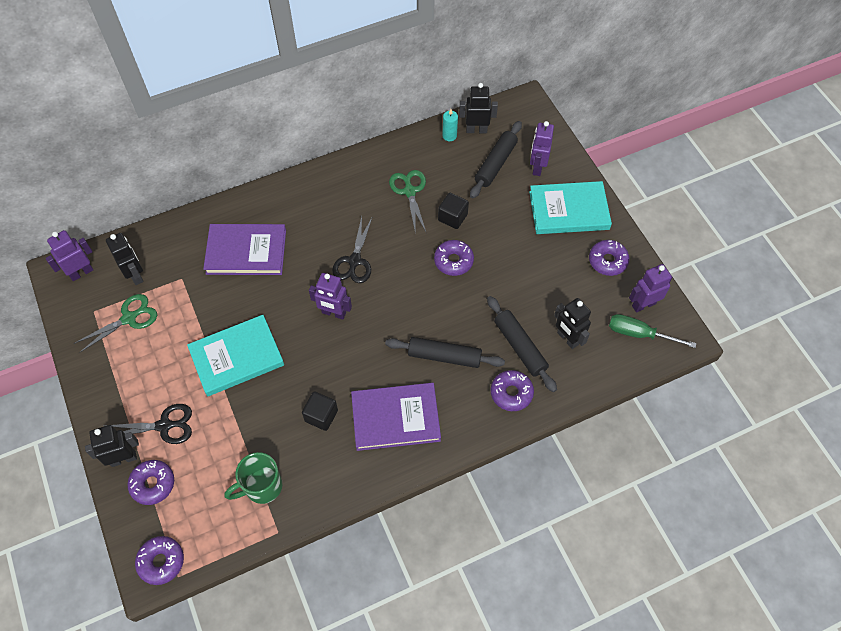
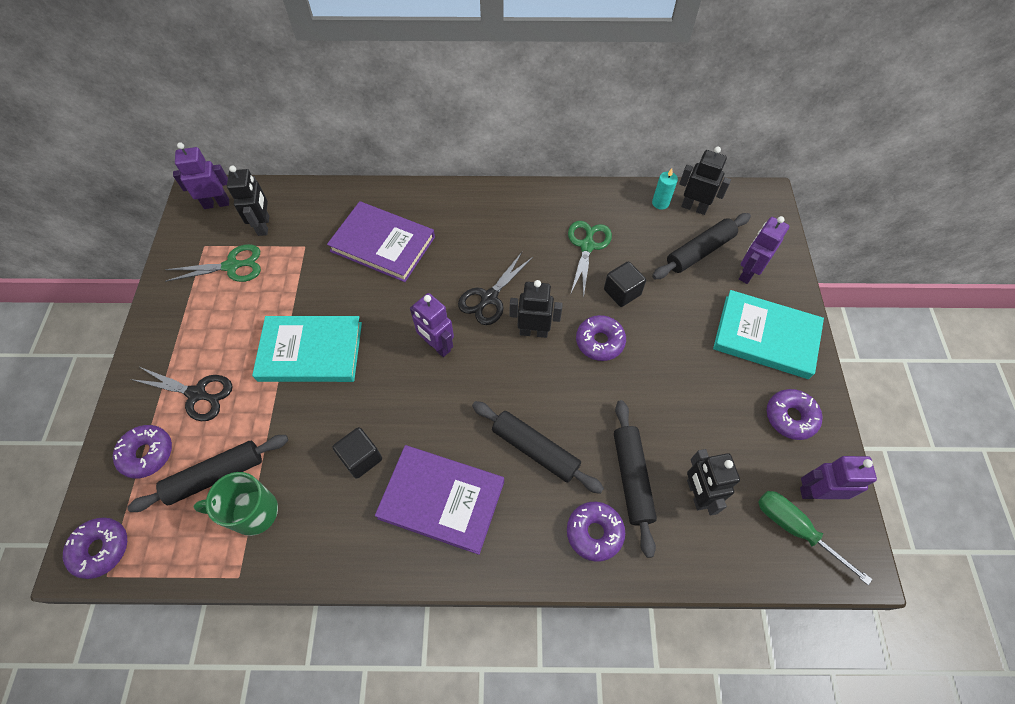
camera: 25 degrees right, 0 degrees up
(123, 458) = (137, 411): black robot -> black robot (533, 331)
(217, 475) = (216, 476): none -> black rolling pin

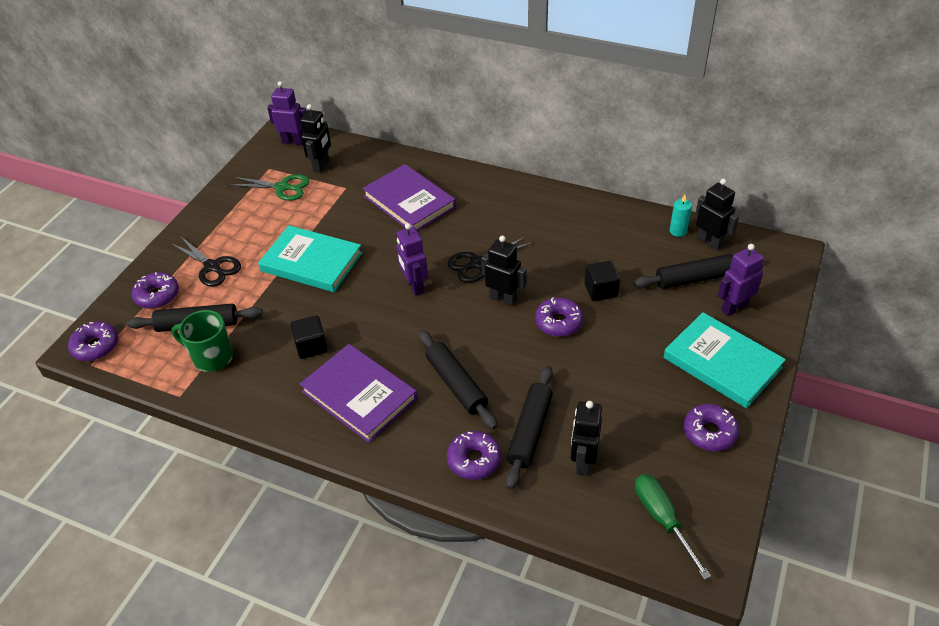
camera: 25 degrees right, 15 degrees down
(587, 246) = (588, 247): green scissors -> none
(816, 492) = (700, 498): purple robot -> none

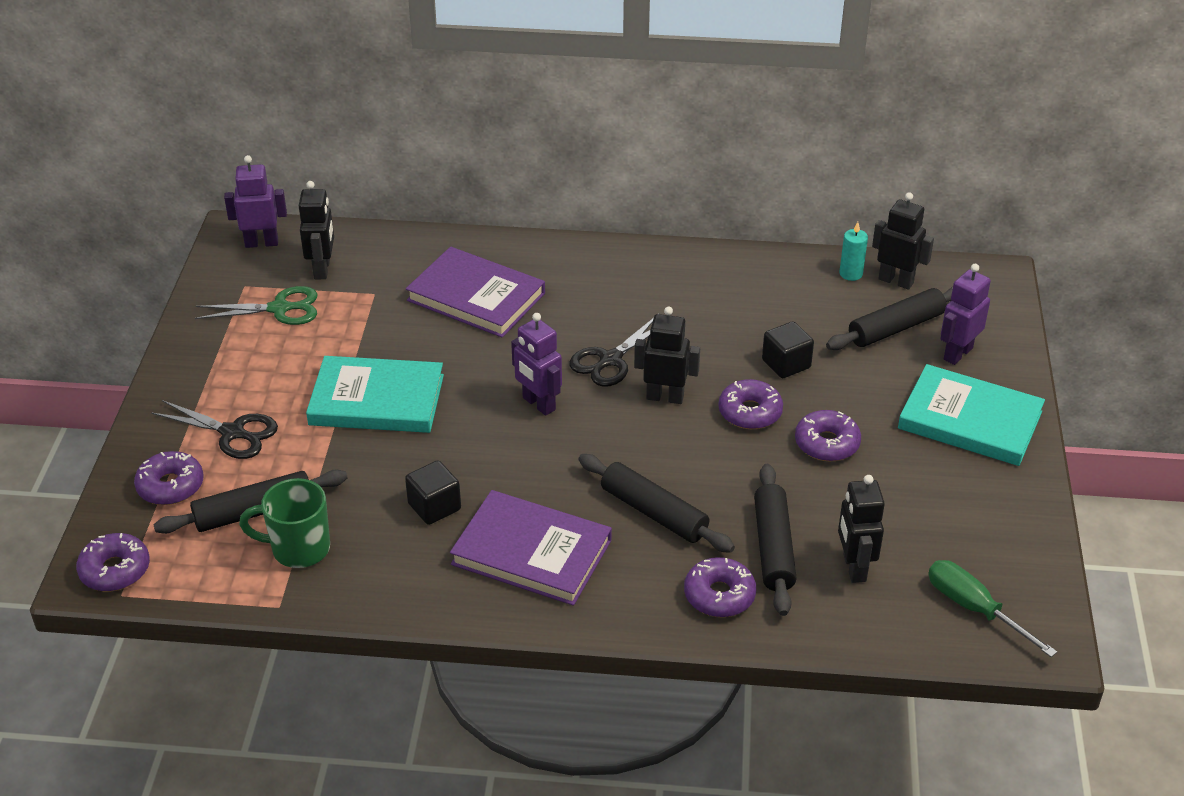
camera: 20 degrees left, 5 degrees down
(709, 432) = (988, 502): purple donut -> purple donut (826, 443)

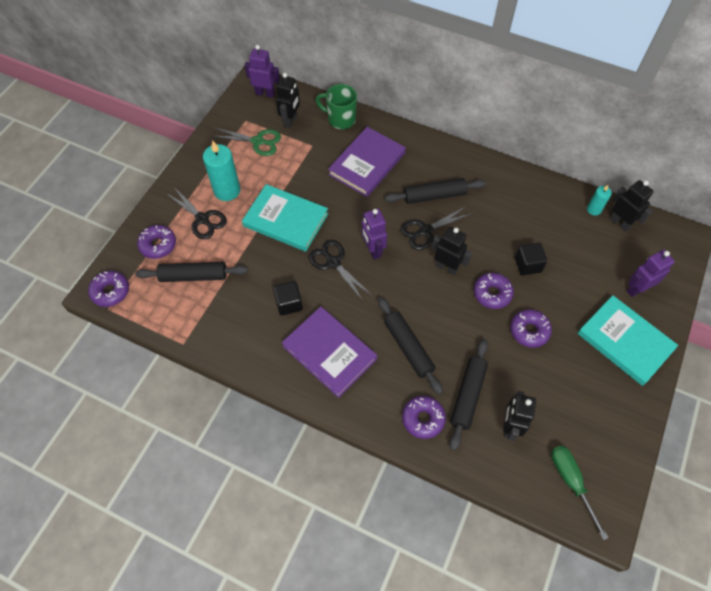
camera: 20 degrees right, 20 degrees up
(257, 385) = (227, 190): none -> turquoise candle
(298, 549) = (207, 308): green mug -> green mug (340, 119)
(476, 297) = (367, 164): purple book -> purple book turned 75 degrees clockwise
(482, 435) = (333, 262): none -> black scissors
(896, 328) = (606, 258): black rolling pin -> black rolling pin (434, 195)

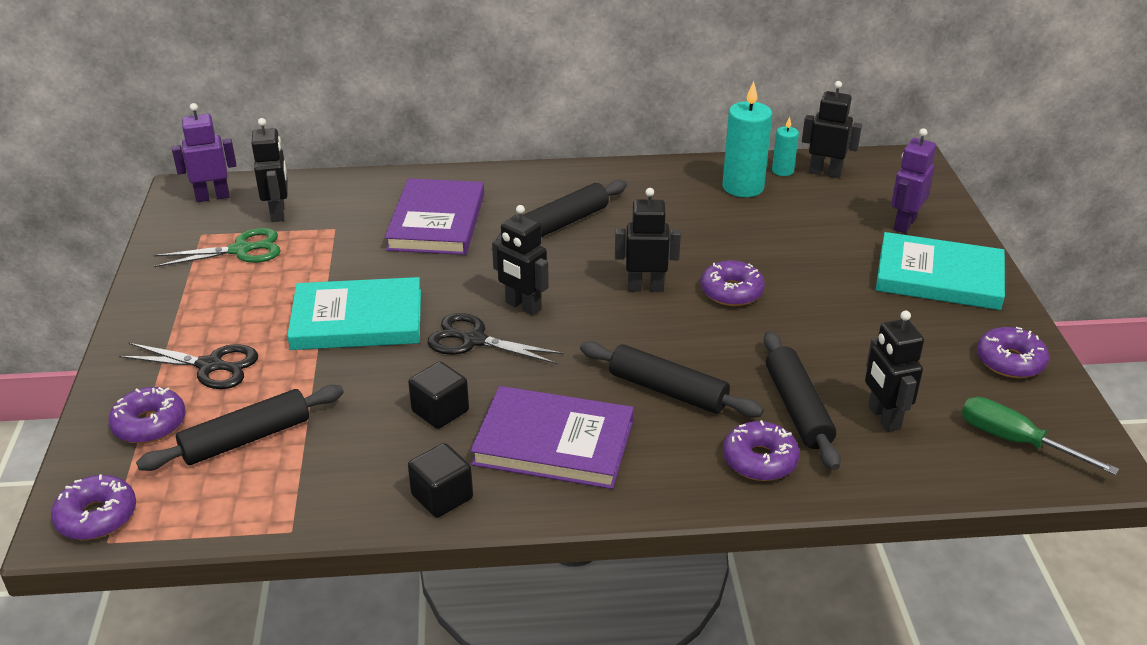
camera: 30 degrees left, 25 degrees down
(227, 190) = (229, 319): turquoise candle -> turquoise candle (743, 187)
(340, 119) = (357, 189): green mug -> none
(373, 250) = (523, 306): purple robot -> black robot
(425, 231) = (582, 261): black scissors -> none
(527, 265) = (751, 248): black cube -> black cube (442, 497)
(529, 331) = (814, 310): purple donut -> purple donut (1010, 361)

